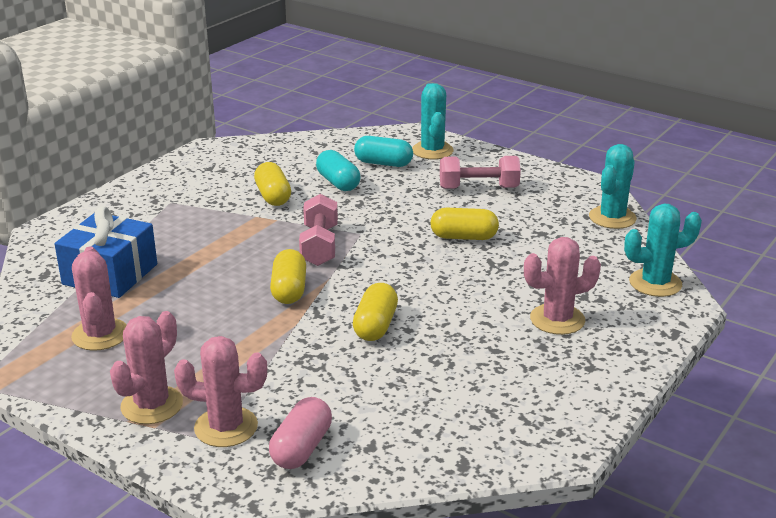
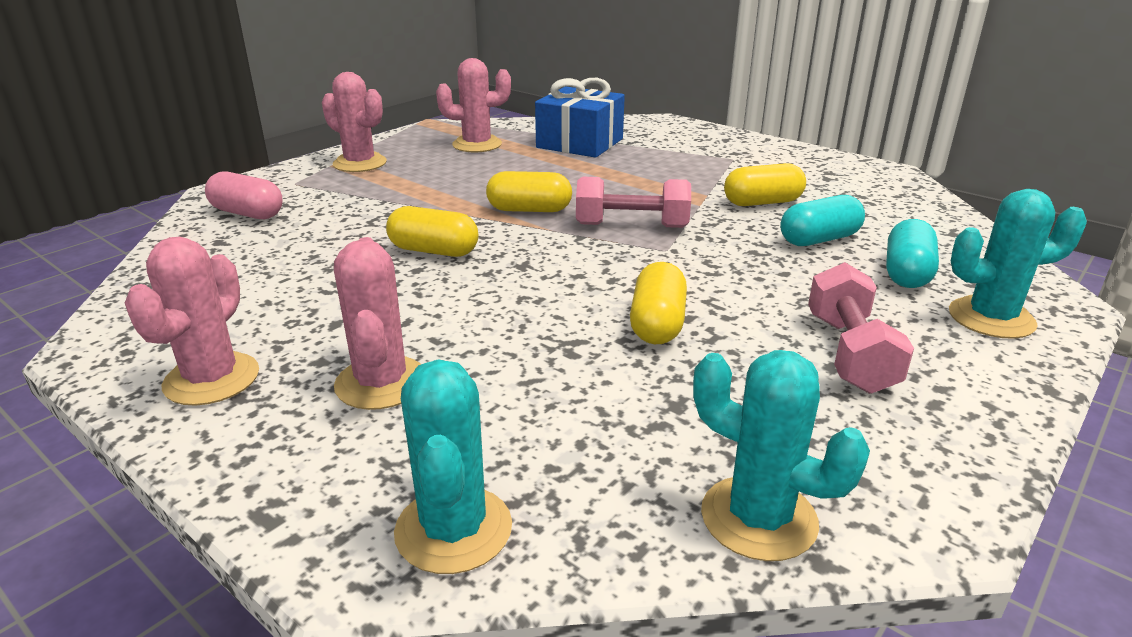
camera: 95 degrees right, 0 degrees up
(226, 427) = (306, 187): pink cactus -> pink cactus (212, 379)

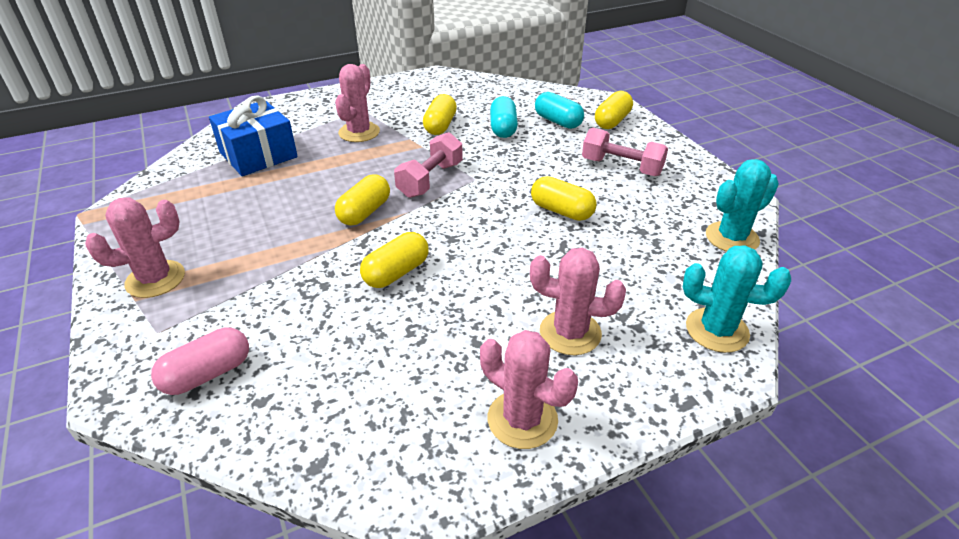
camera: 65 degrees left, 10 degrees up
(477, 145) = (195, 203): pink cactus -> pink cactus (359, 132)
(991, 318) = (612, 121): turquoise cactus -> yellow capsule

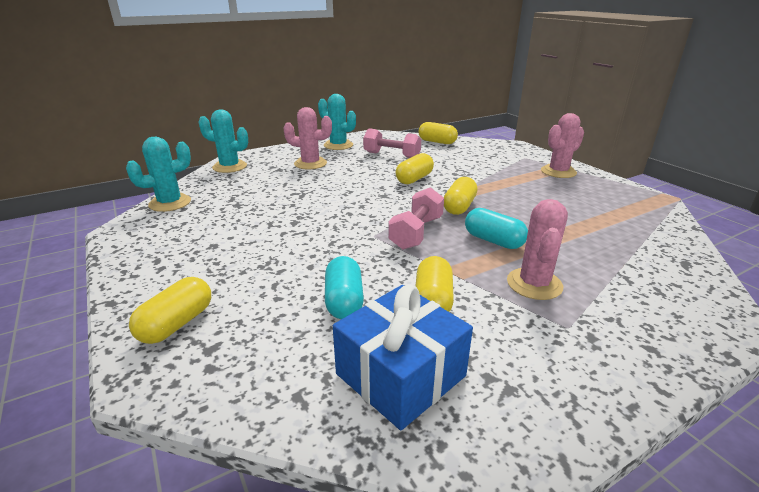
camera: 175 degrees right, 10 degrees down
(207, 374) = (482, 149): pink capsule -> none
(258, 155) = (615, 249): blue gift -> blue gift (400, 375)
(522, 419) = (338, 145): pink cactus -> turquoise cactus
(558, 121) = (261, 318): turquoise capsule -> turquoise capsule (493, 241)
(561, 211) = (296, 214): yellow capsule -> yellow capsule (437, 142)
(621, 167) = (215, 254): pink dumbbell -> pink dumbbell (391, 155)

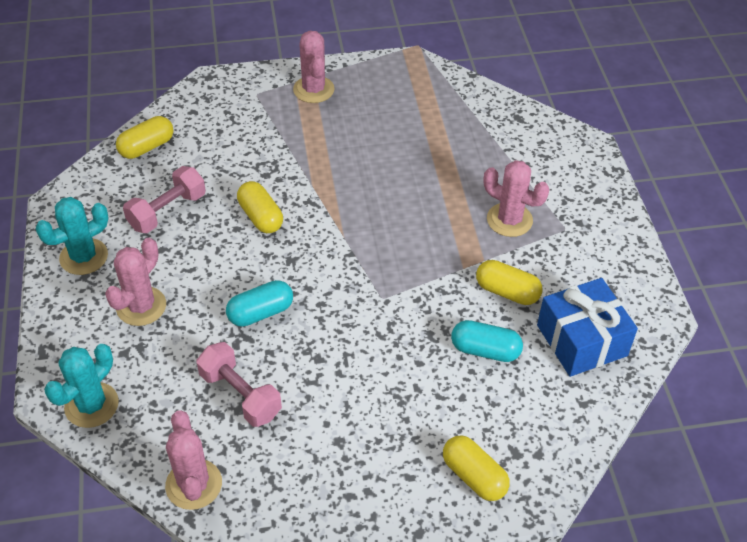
camera: 70 degrees left, 20 degrees up
(170, 203) = (194, 484): turquoise cactus -> pink cactus
(416, 233) = (393, 262): pink dumbbell -> pink dumbbell (240, 395)
(459, 207) = (354, 207): yellow capsule -> none
(493, 241) = (434, 213): turquoise capsule -> turquoise capsule (260, 312)

